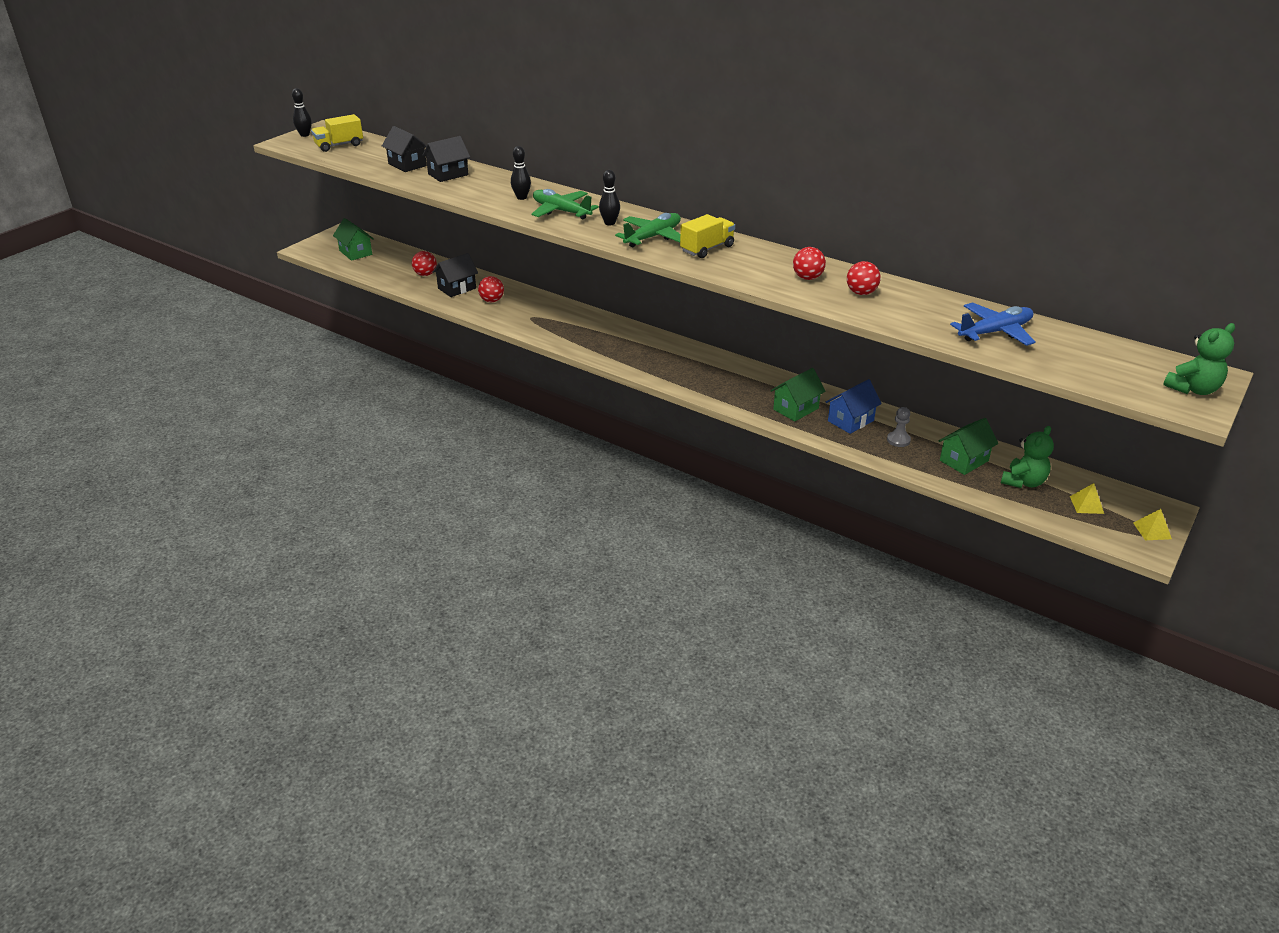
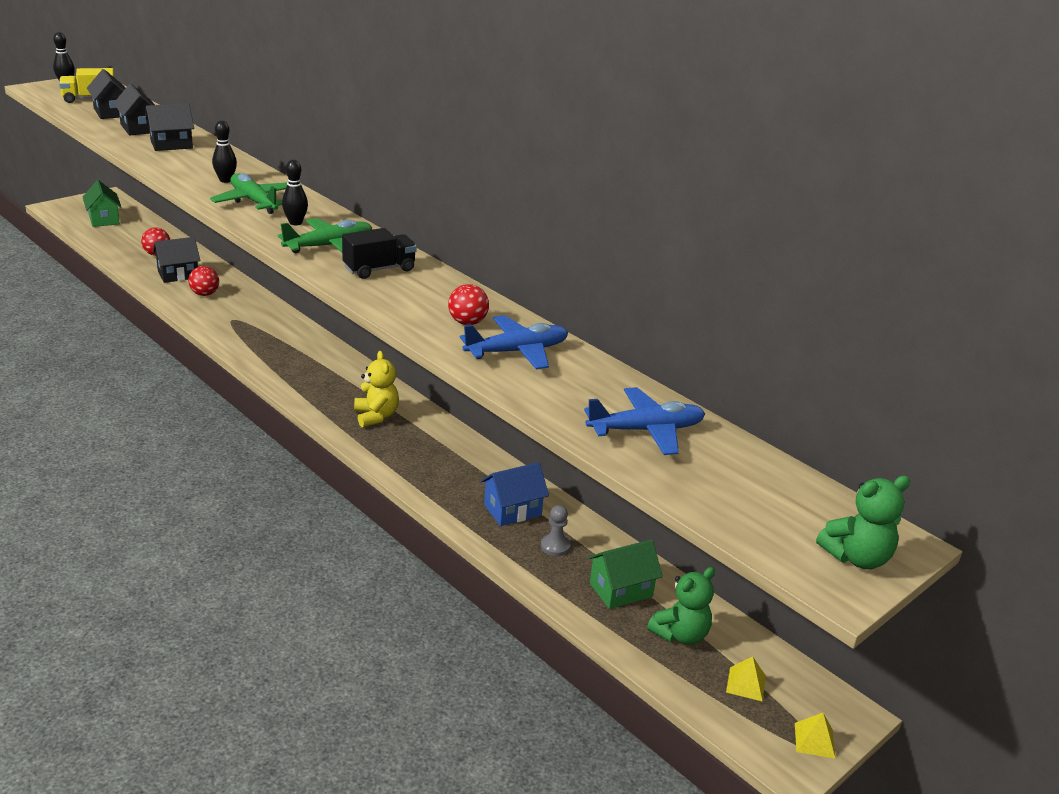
camera: 10 degrees right, 5 degrees down
(370, 154) = (111, 112): none -> black house
(701, 372) = (376, 416): none -> yellow teddy bear
(707, 249) = (379, 269): yellow truck -> black truck
(796, 409) = (456, 482): green house -> none
(861, 293) = (517, 352): red ball -> blue plane

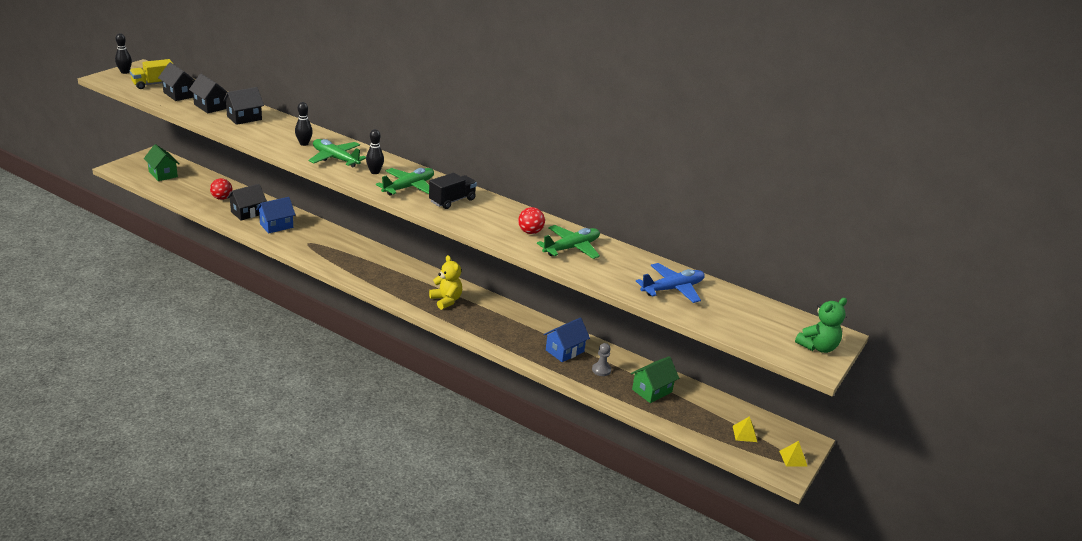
camera: 15 degrees left, 0 degrees up
(205, 294) = (276, 226): red ball -> blue house
(517, 352) = (571, 248): blue plane -> green plane
(680, 634) = (697, 411): green teddy bear -> none

